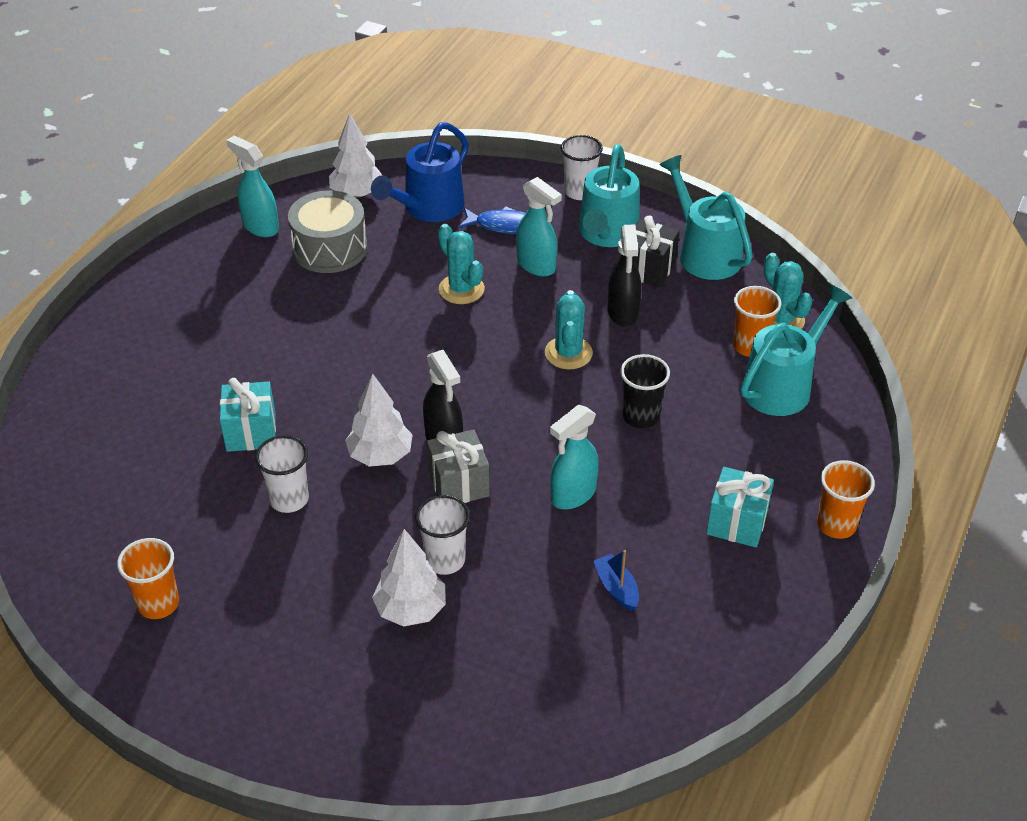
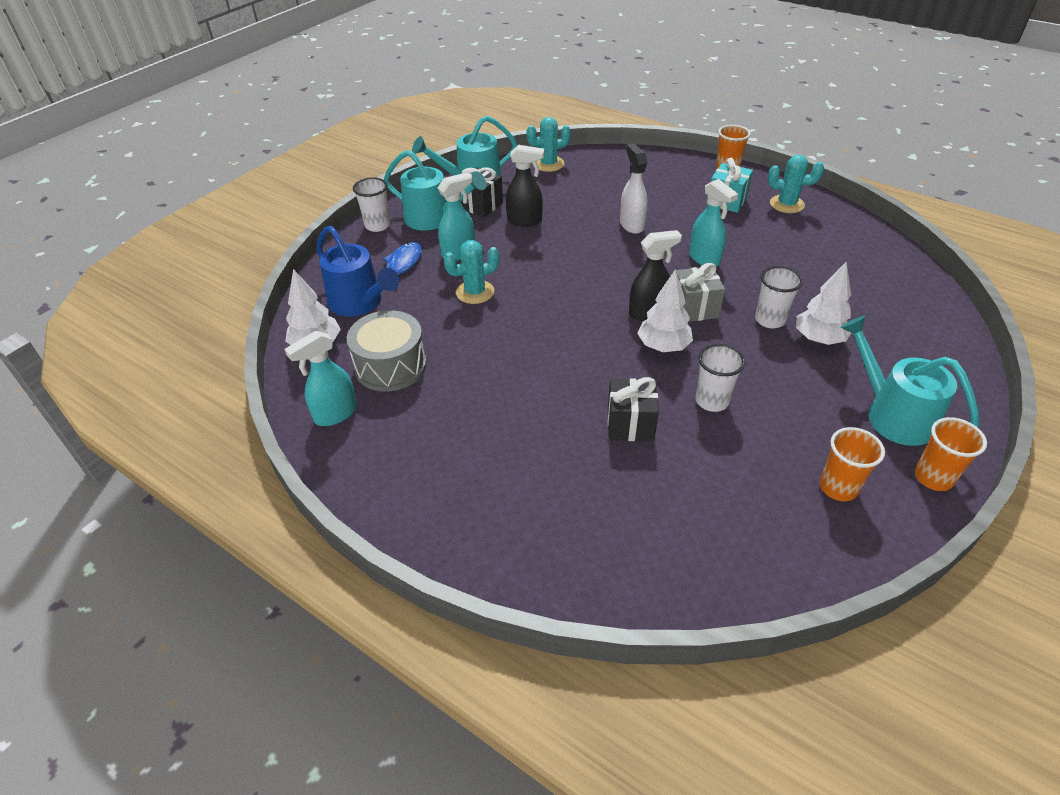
camera: 80 degrees left, 0 degrees up
(251, 432) = (630, 424): turquoise gift -> black gift
(568, 353) = (562, 248): turquoise cactus -> turquoise cactus (787, 204)
(616, 588) = (785, 249): blue boat -> none
(641, 416) = (631, 224): black cup -> white spray bottle
(750, 346) = (571, 177): orange cup -> orange cup (933, 477)
(783, 385) = (608, 171): turquoise watering can -> turquoise watering can (891, 414)

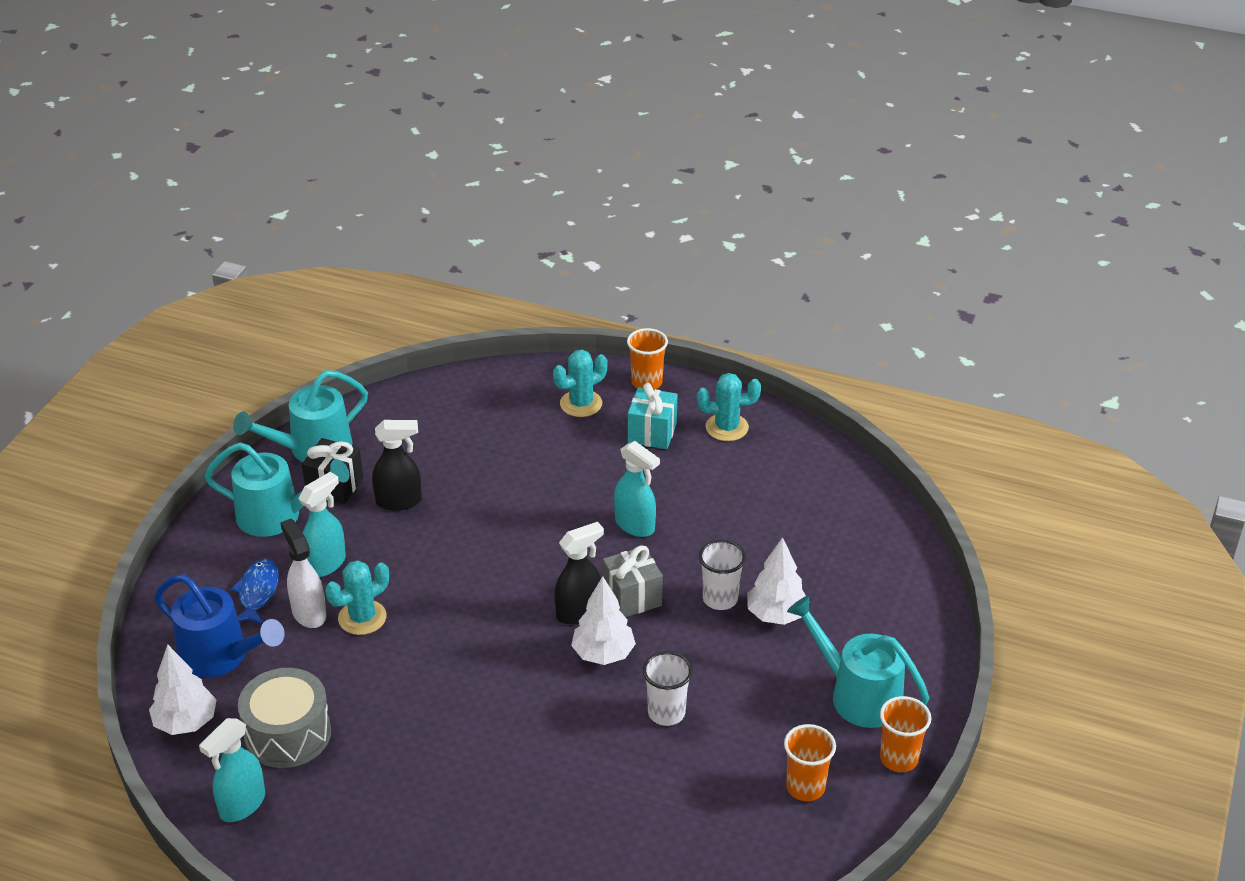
camera: 15 degrees left, 5 degrees down
(377, 225) = (204, 538): white cup -> none
(548, 164) = (409, 404): turquoise cactus -> turquoise cactus (581, 404)
(630, 424) = (581, 756): black gift -> none
(631, 224) = (538, 487): white spray bottle -> white spray bottle (309, 613)

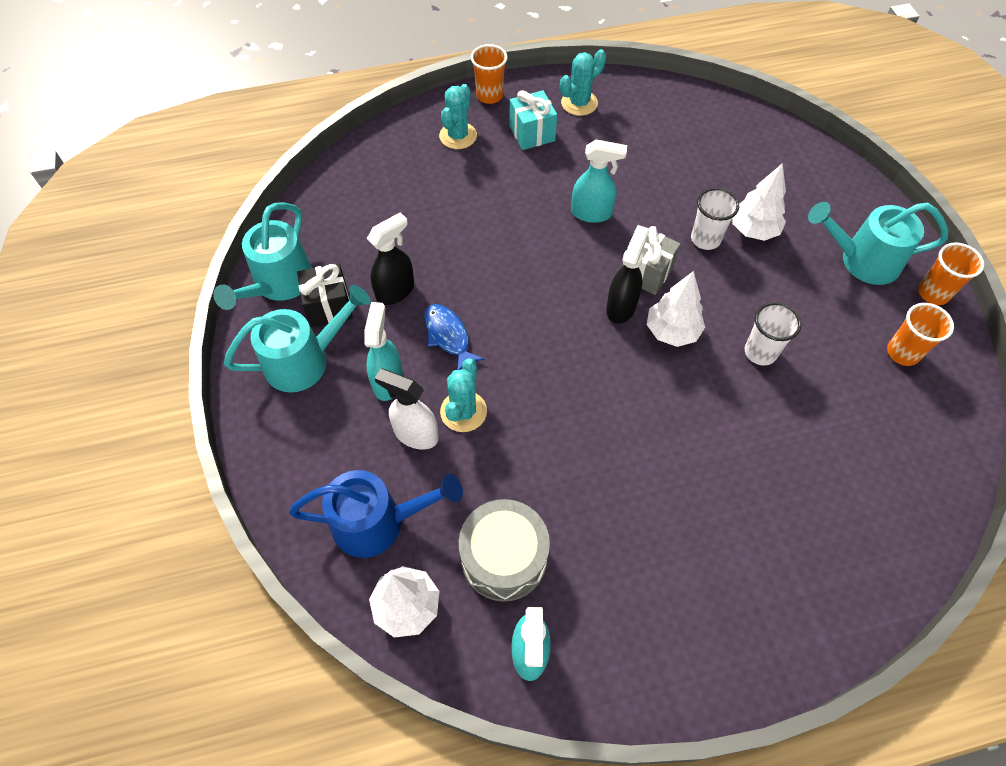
camera: 35 degrees left, 20 degrees up
(257, 593) = (354, 442): blue fish -> blue fish (448, 336)

